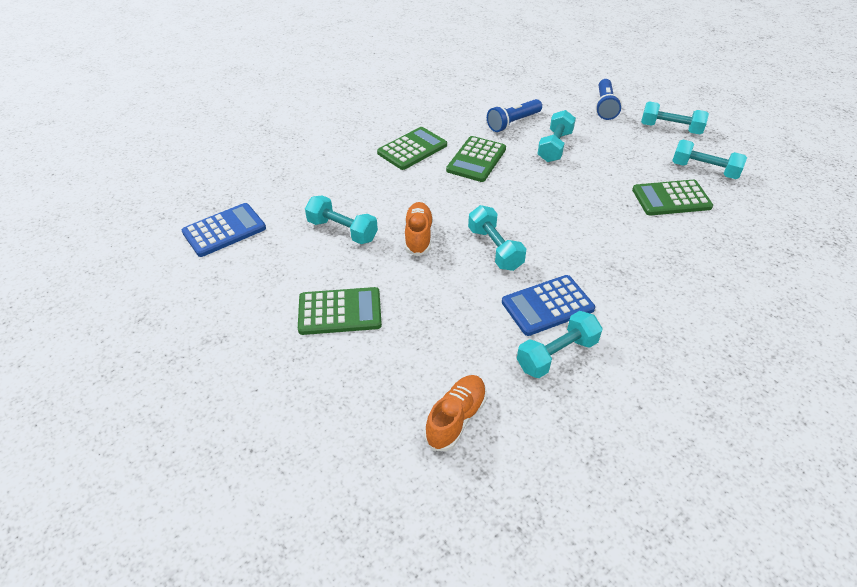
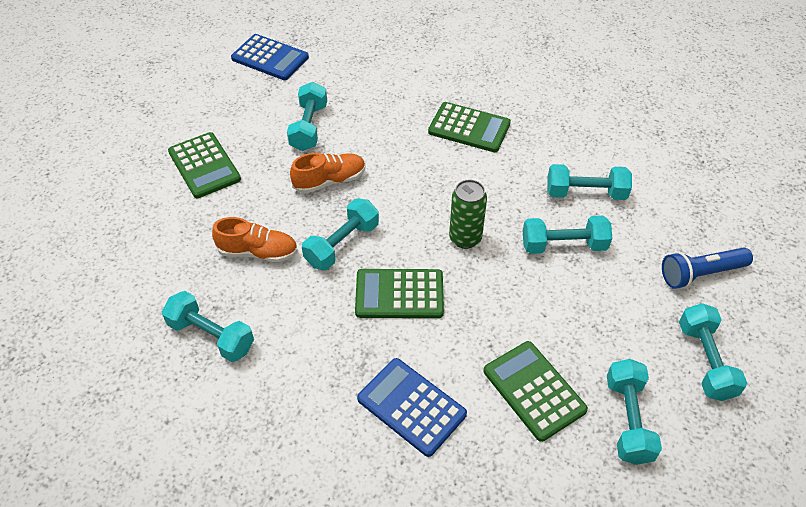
camera: 65 degrees right, 5 degrees up
(456, 418) = (110, 283): orange shoe -> orange shoe (258, 252)
(476, 160) = (486, 184): green calculator -> green calculator (399, 294)
(513, 123) = (585, 193): blue flashlight -> turquoise dumbbell
(524, 186) = (465, 238): none -> green can
(547, 306) = (276, 311): blue calculator -> blue calculator (411, 407)

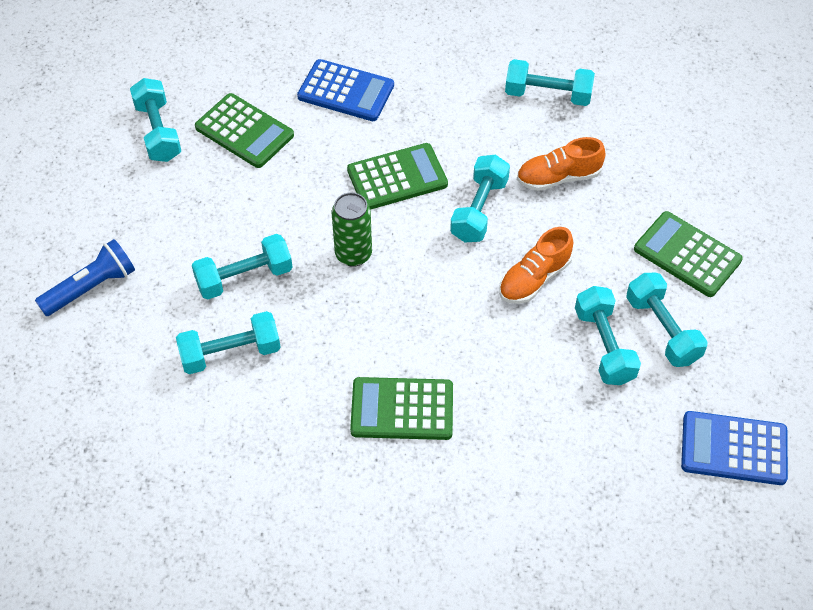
camera: 160 degrees right, 5 degrees up
(705, 361) = (88, 199): turquoise dumbbell -> turquoise dumbbell (662, 330)

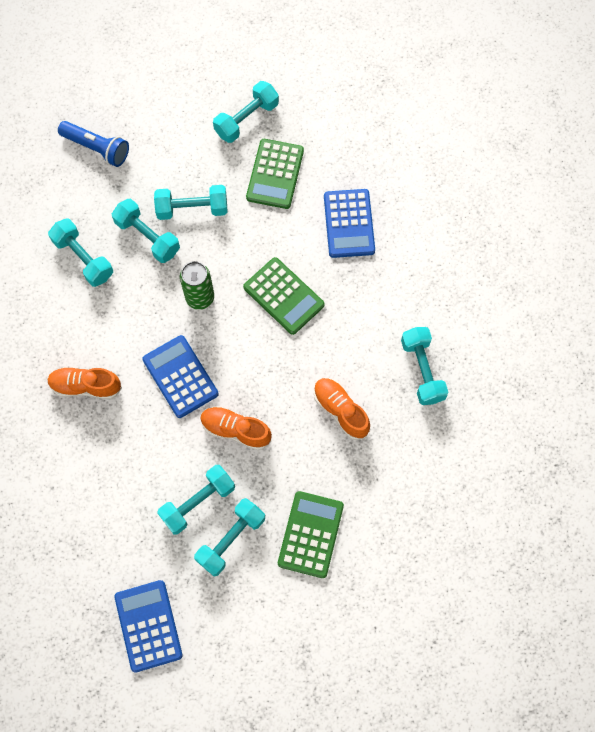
camera: 65 degrees right, 15 degrees up
(402, 409) = (86, 386): green calculator -> orange shoe
(441, 308) = (180, 377): none -> blue calculator
(479, 210) = (281, 366): turquoise dumbbell -> turquoise dumbbell (192, 209)

